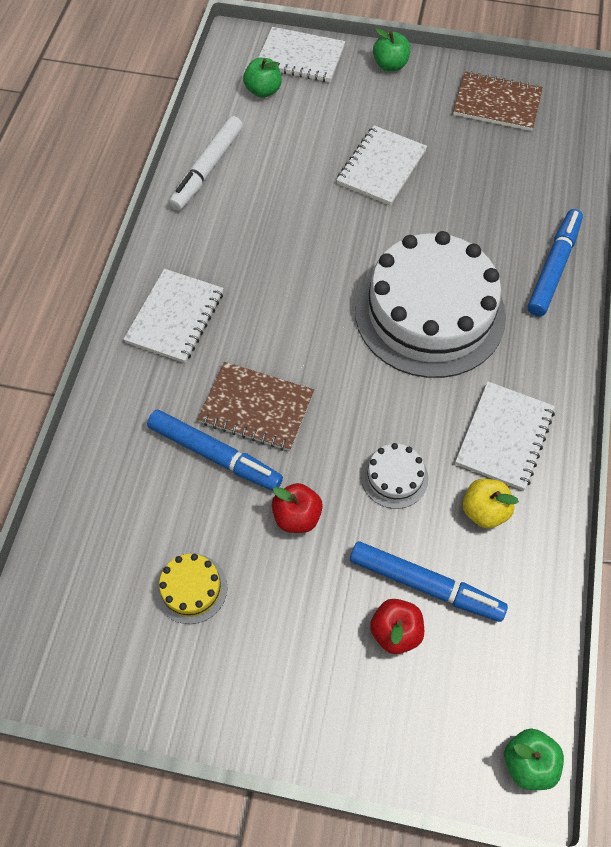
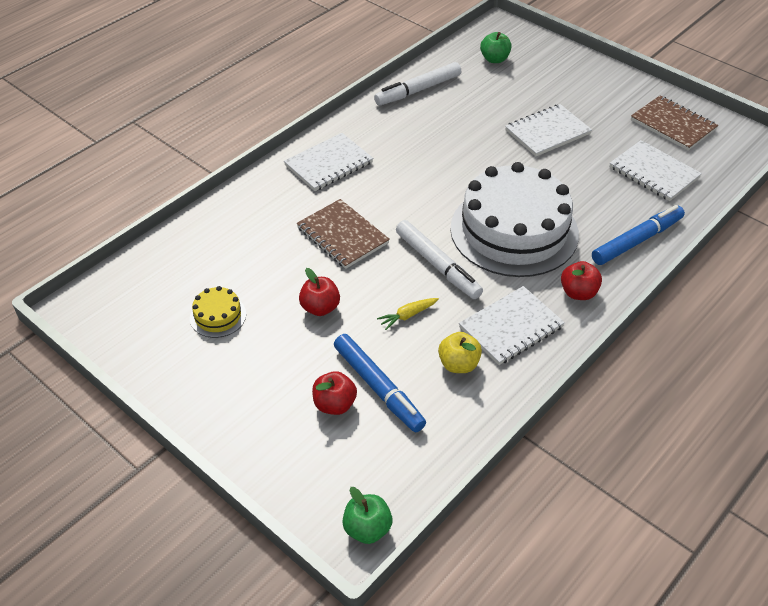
camera: 30 degrees right, 15 degrees down
(214, 454) = (293, 249): blue marker -> none
(300, 57) = (538, 49): white notebook -> white notebook (654, 173)
(382, 396) = (437, 265): none -> white marker
(390, 65) = (604, 74): green apple -> none
(394, 477) = (408, 315): white cake -> yellow carrot
(540, 360) = (578, 293): none -> red apple

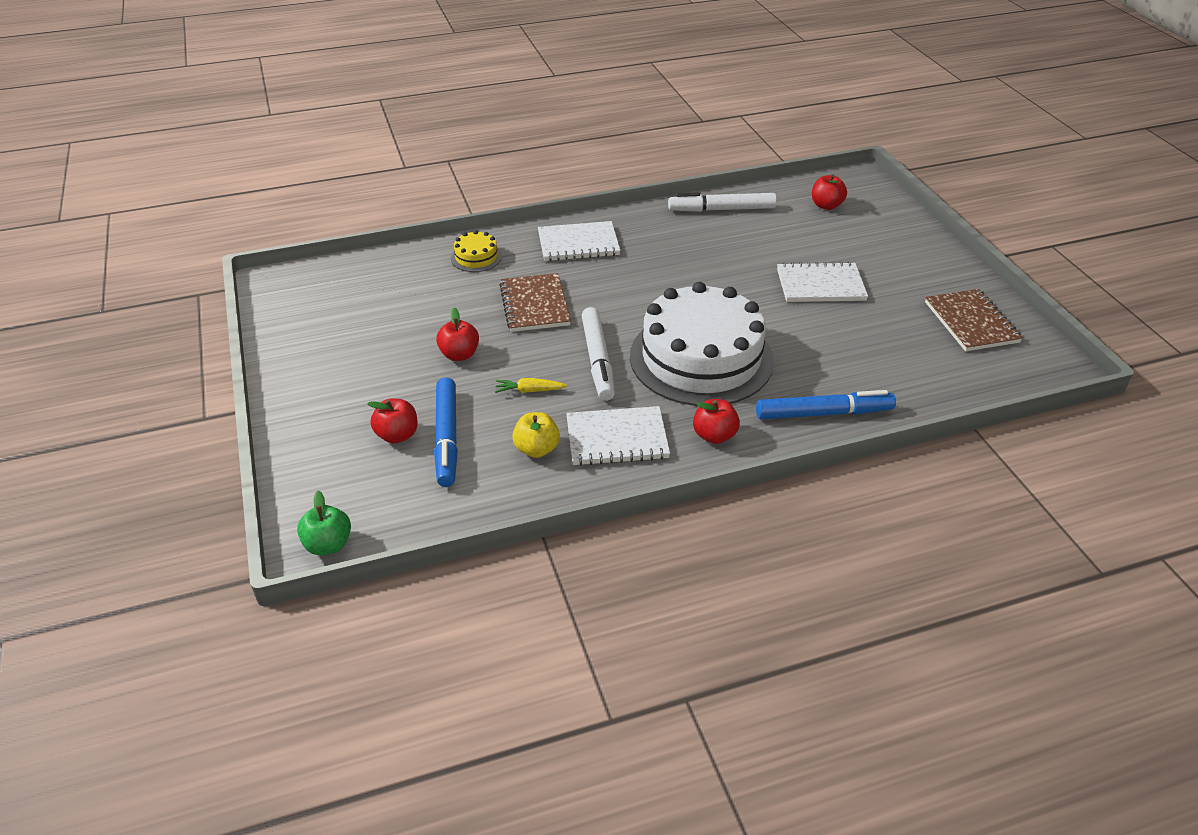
camera: 30 degrees right, 5 degrees down
(218, 316) = (370, 328): yellow cake -> yellow cake (476, 257)
(494, 59) = (826, 205): green apple -> red apple
(654, 173) = (904, 359): white notebook -> none

